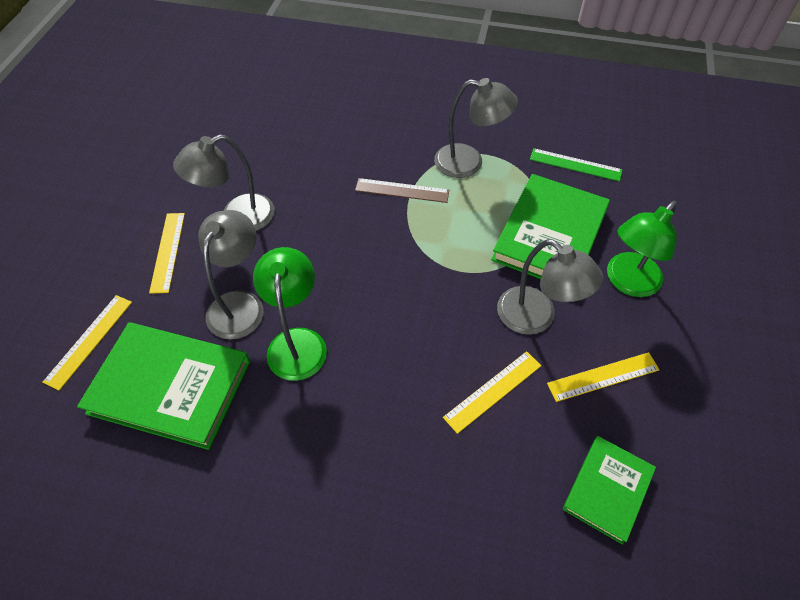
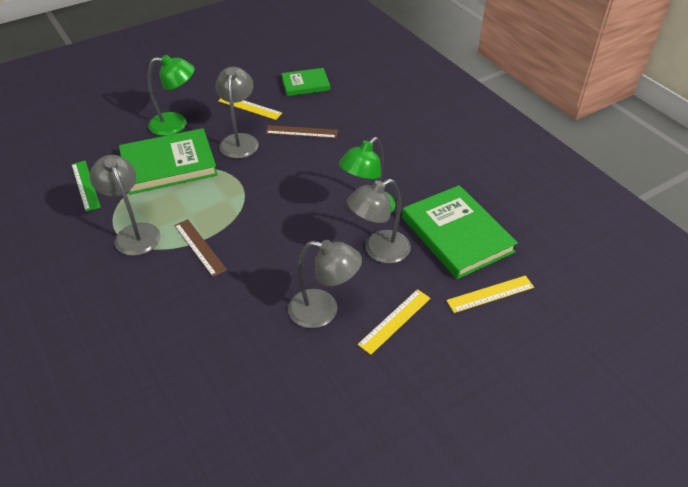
camera: 135 degrees left, 10 degrees down
(493, 391) = (301, 132): yellow ruler -> brown ruler

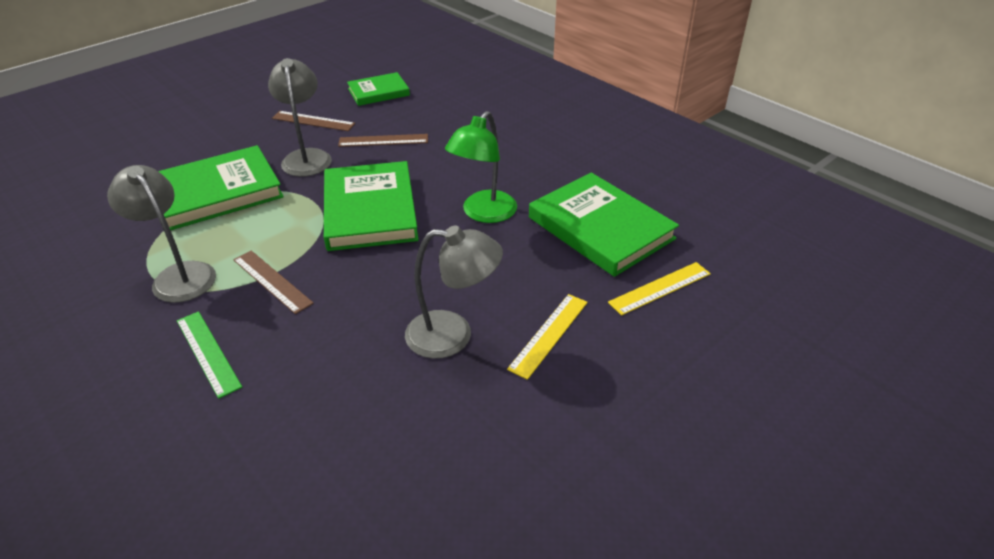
camera: 10 degrees left, 5 degrees down
(85, 185) = (104, 227): green ruler -> green ruler (208, 353)
(176, 124) = (221, 148): green lamp -> none
(250, 107) = (313, 121): yellow ruler -> brown ruler
(281, 195) = (370, 210): none -> green book
(379, 251) = (509, 257): grey lamp -> none

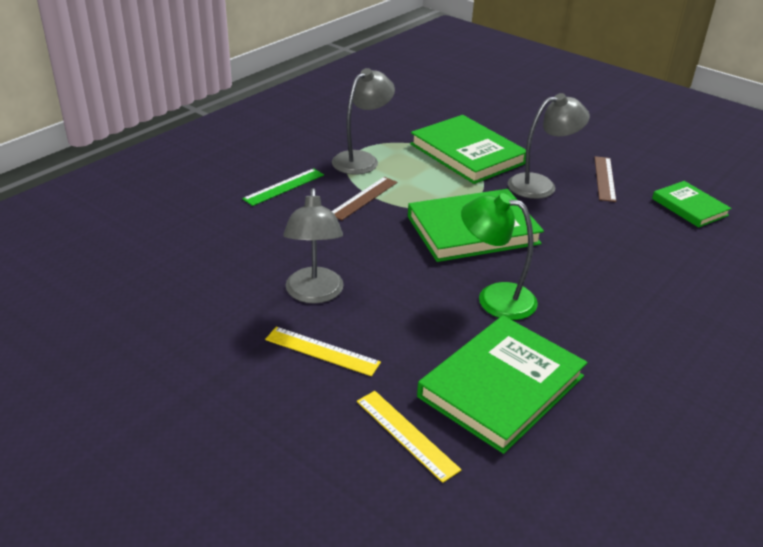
camera: 80 degrees right, 5 degrees down
(383, 140) = (594, 222): brown ruler -> none

